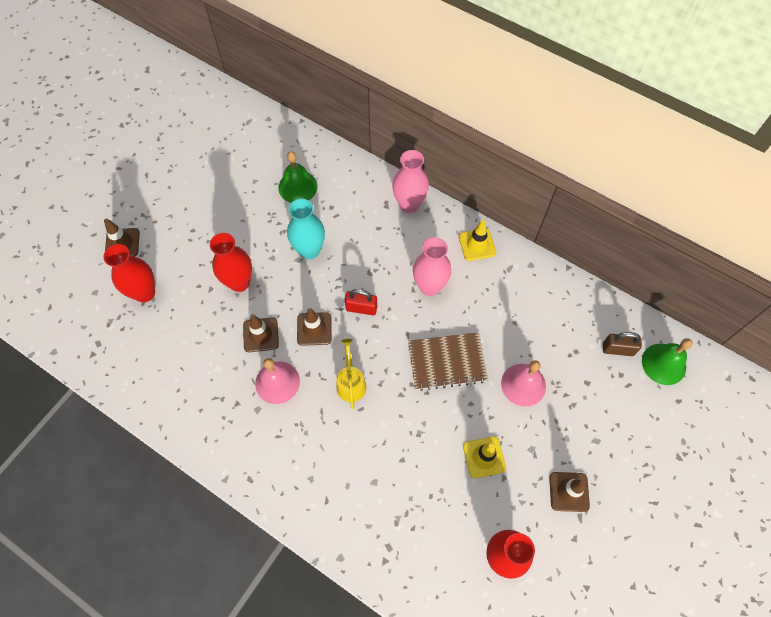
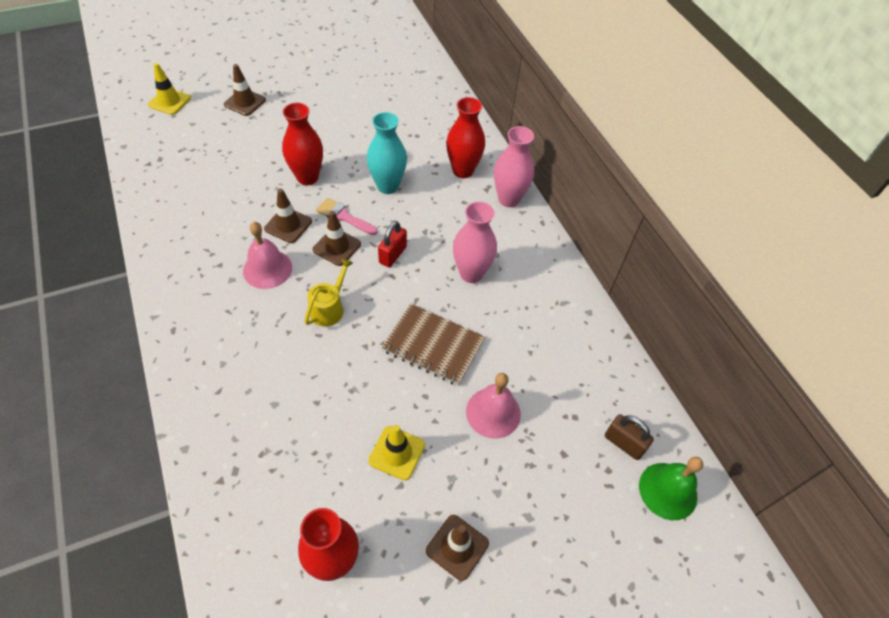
camera: 30 degrees right, 10 degrees down
(144, 293) = (228, 144): red vase -> red vase (463, 170)
(297, 187) = (420, 135): green bell -> none
(298, 299) = (343, 217): none -> pink brush
(361, 308) = (392, 255): red padlock -> red padlock turned 75 degrees clockwise
(477, 245) = (547, 265): yellow traffic cone -> yellow traffic cone (169, 101)

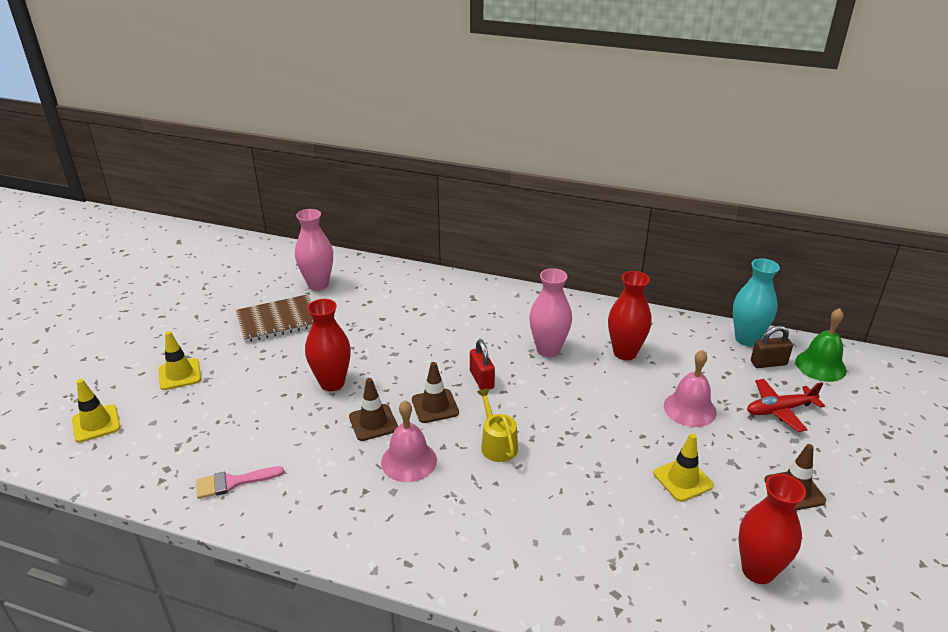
camera: 45 degrees left, 20 degrees down
(245, 102) = (180, 374): brown traffic cone -> yellow traffic cone
(343, 217) = (406, 385): pink brush -> pink brush (233, 482)
(387, 186) = (404, 344): turquoise vase -> turquoise vase (746, 339)
(433, 345) = (598, 406): brown notebook -> brown notebook (278, 320)
(463, 170) = (439, 299): red vase -> red vase (625, 353)
(508, 199) = (497, 294): pink vase -> pink vase (318, 284)
(560, 485) = (779, 410): none -> red plane

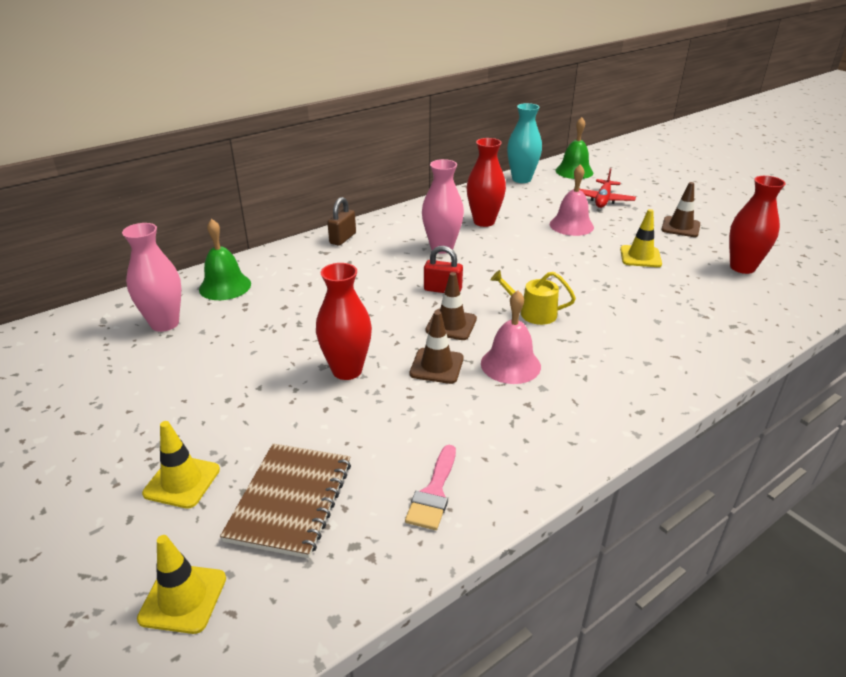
camera: 55 degrees left, 0 degrees up
(278, 320) = (188, 371): brown notebook -> brown notebook (290, 501)
(382, 282) = (225, 286): none -> green bell
(768, 363) = (554, 183): brown padlock -> brown padlock (343, 238)

